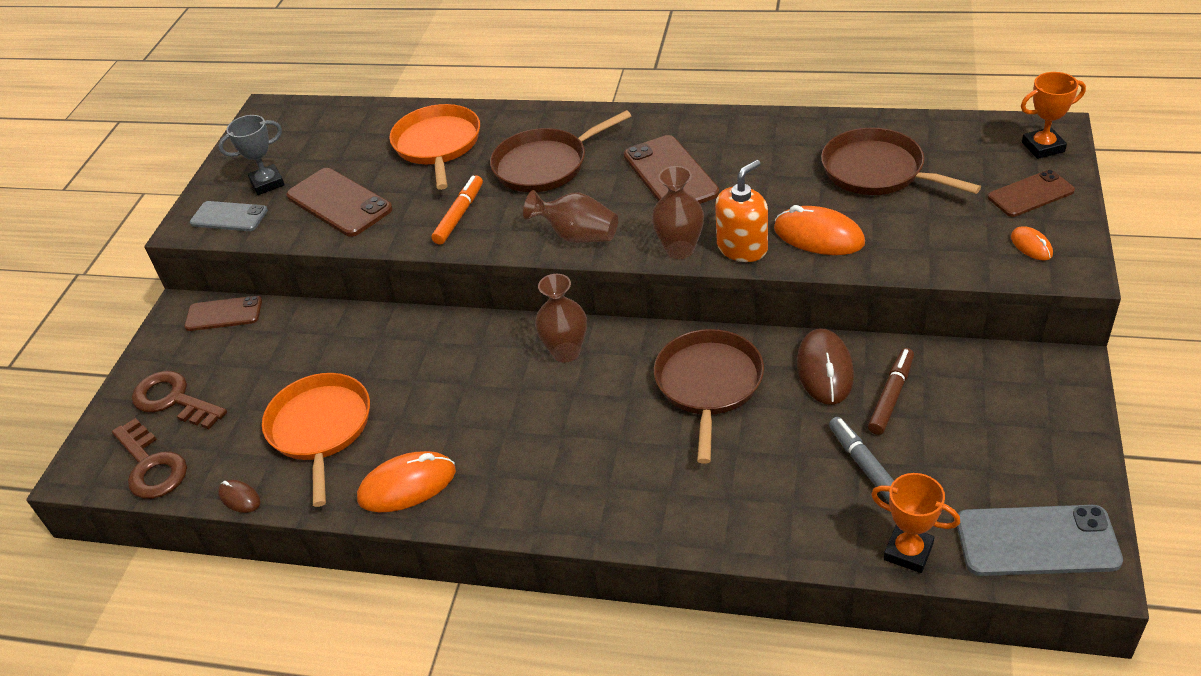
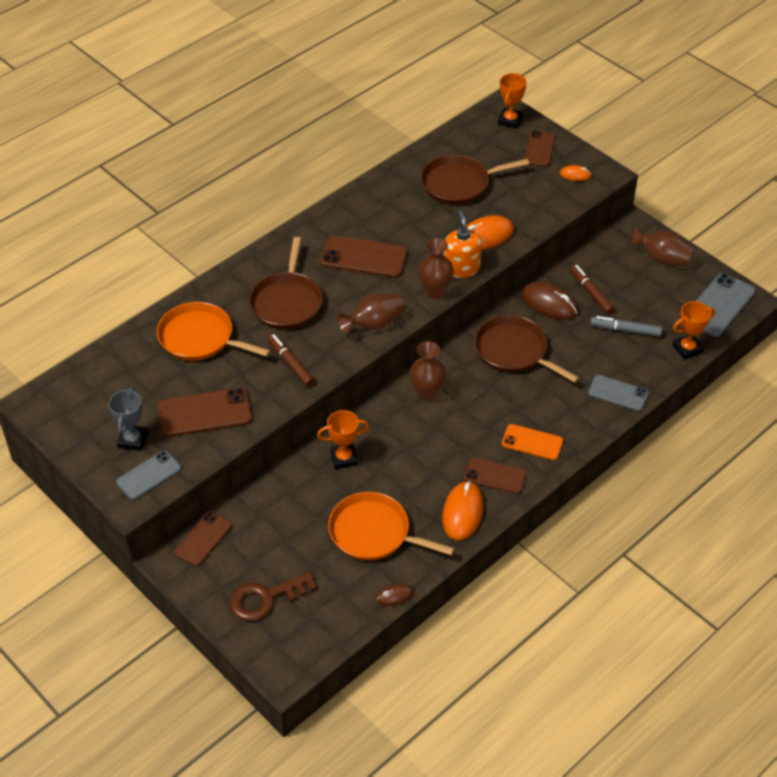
camera: 60 degrees left, 5 degrees up
(151, 466) = (319, 632): brown key -> none
(410, 345) = (344, 458): none -> orange trophy
(459, 215) = (290, 363): orange marker -> brown marker
(489, 481) = (494, 476): none -> brown phone
(574, 485) = (532, 442): none -> orange phone
(743, 522) = (618, 393): none -> grey phone
(1045, 429) = (662, 258): none -> brown vase

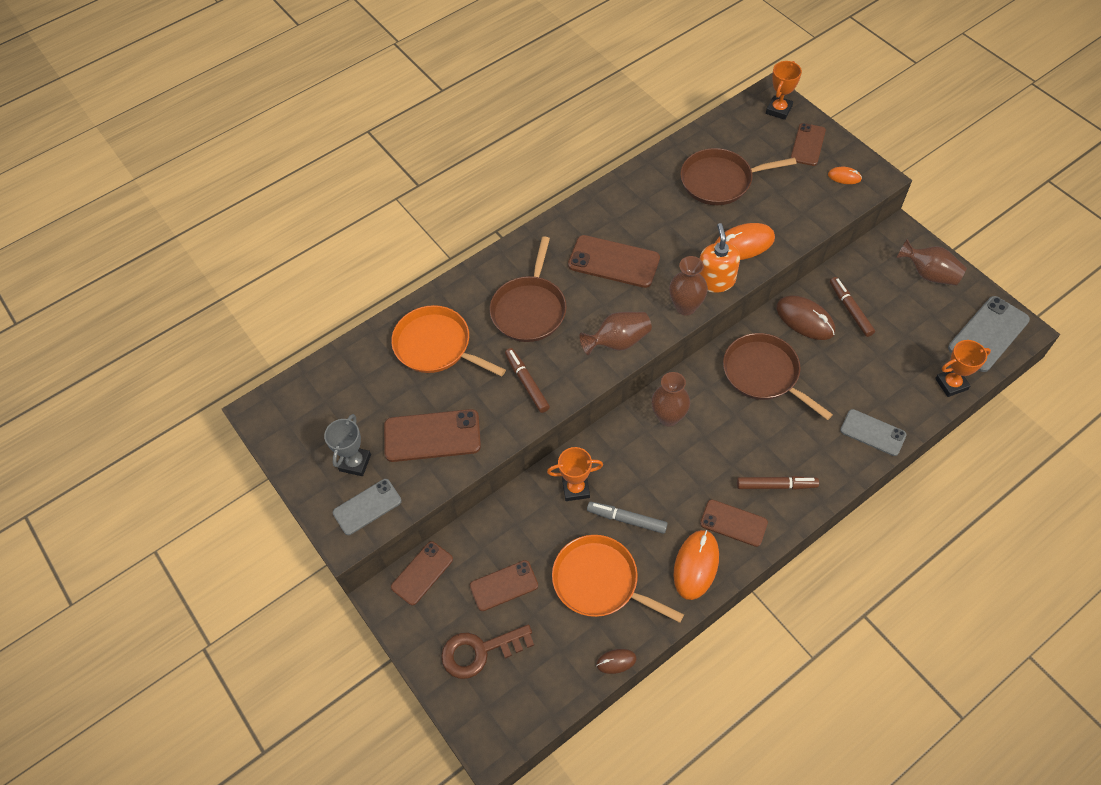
camera: 10 degrees right, 10 degrees up
(283, 543) = (504, 585): none -> brown phone
(532, 442) = (776, 485): orange phone -> brown marker
(625, 330) = (885, 357): grey marker -> grey marker (626, 519)

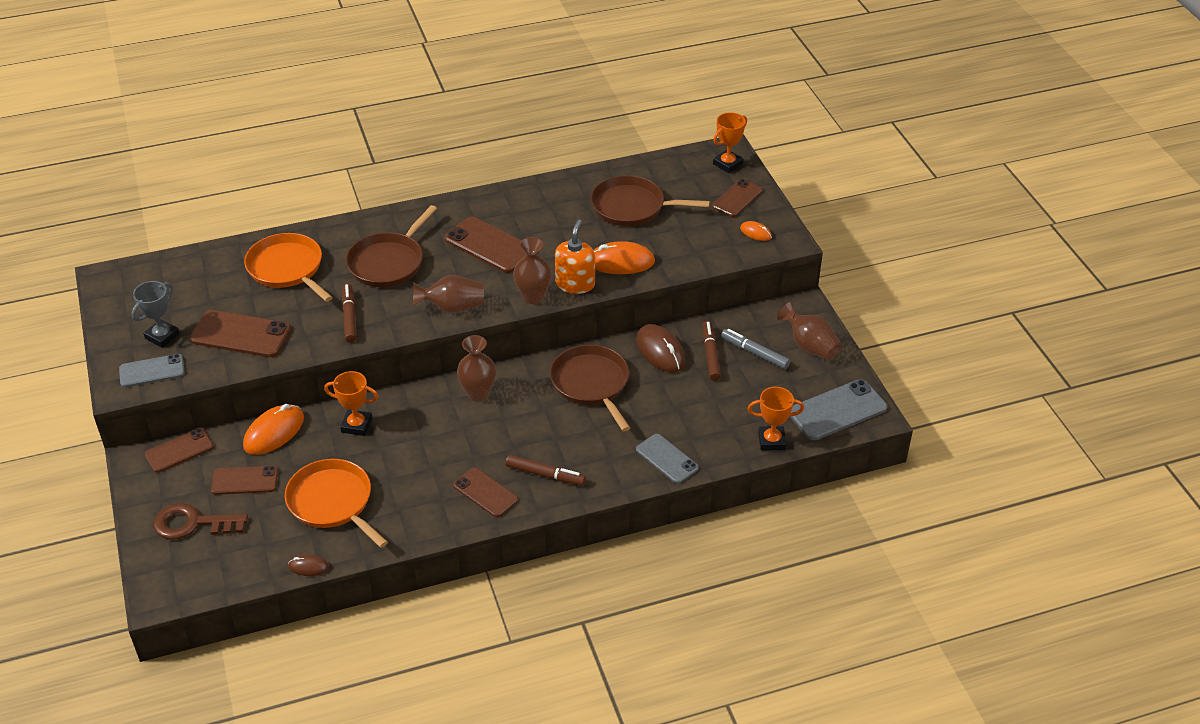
camera: 15 degrees right, 15 degrees down
(626, 519) = (388, 462): grey marker -> grey marker (754, 353)
(696, 565) = (429, 515): orange mouse -> orange mouse (274, 432)

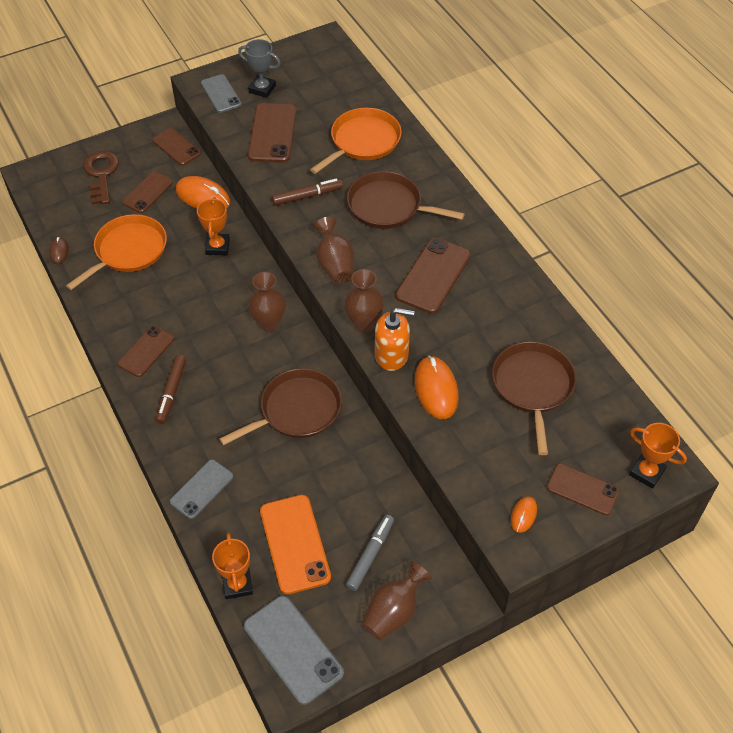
camera: 80 degrees right, 10 degrees up
(245, 480) = (148, 192): brown phone -> brown phone turned 45 degrees clockwise
(660, 351) = (355, 464): brown mouse -> none
(710, 354) = (359, 511): brown marker -> none
(736, 399) = (295, 544): none -> orange phone

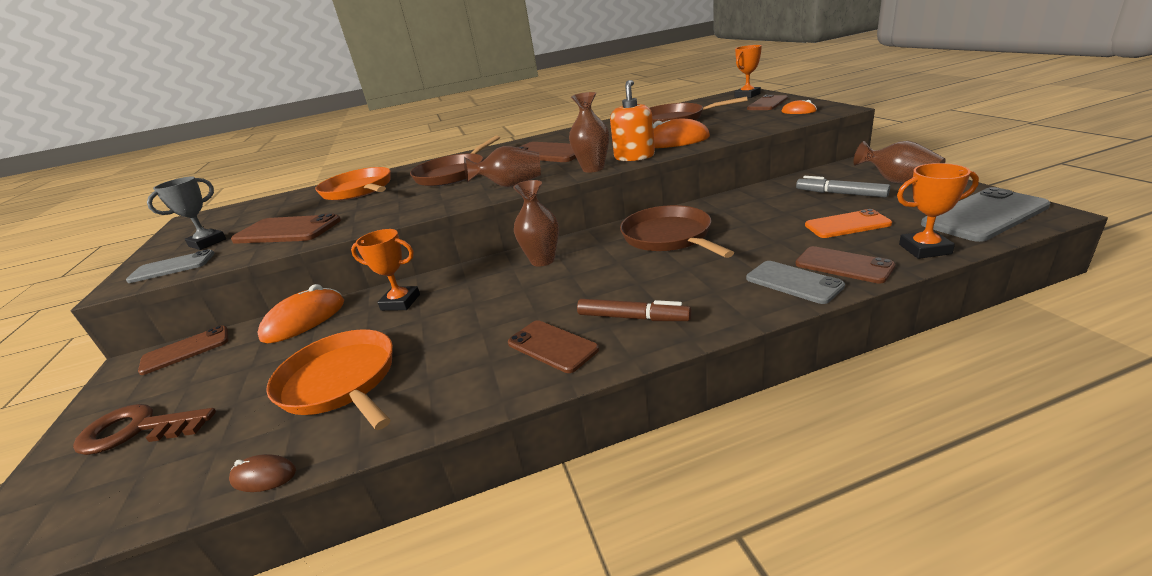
camera: 75 degrees left, 25 degrees down
(148, 192) = (241, 371): brown phone -> brown phone (843, 265)
(295, 544) = (847, 225): orange phone -> orange phone, size x0.65
(307, 196) = (404, 205): brown marker -> none

